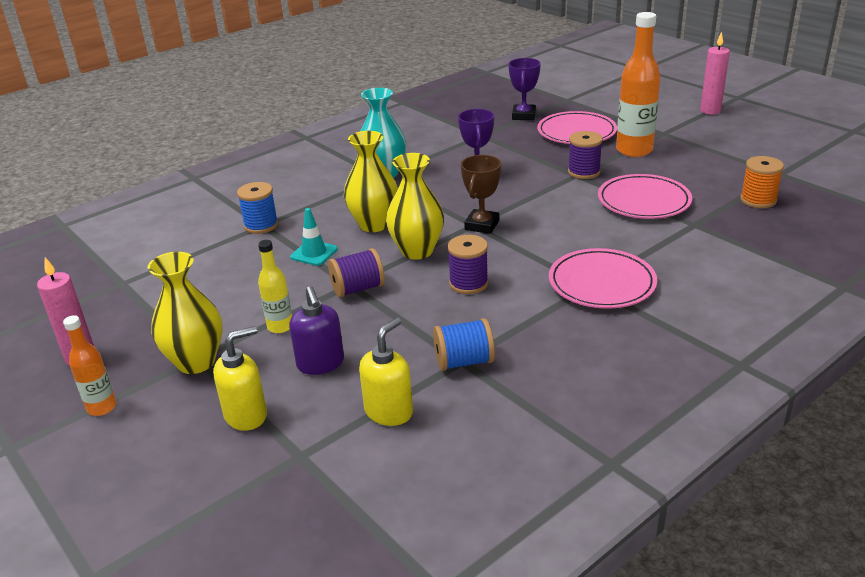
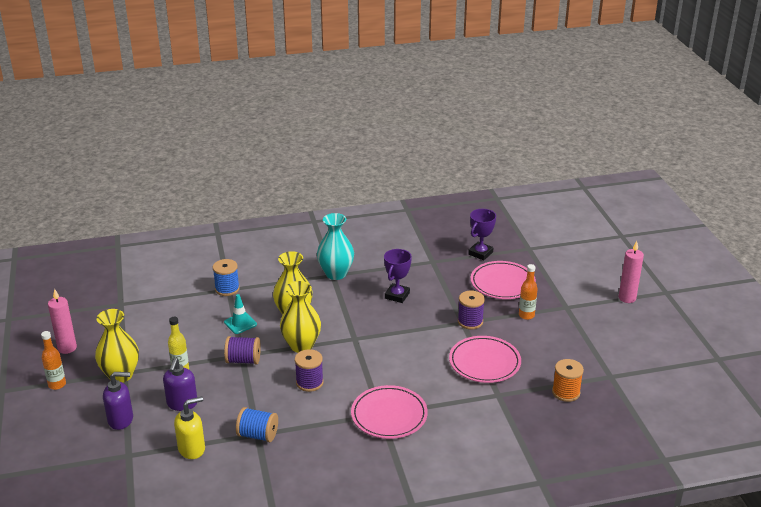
camera: 25 degrees right, 0 degrees up
(246, 415) = (121, 420): yellow soap dispenser -> purple soap dispenser
(482, 225) = (359, 341): brown trophy -> none
(634, 150) = (526, 315): orange bottle -> orange bottle, size x0.54

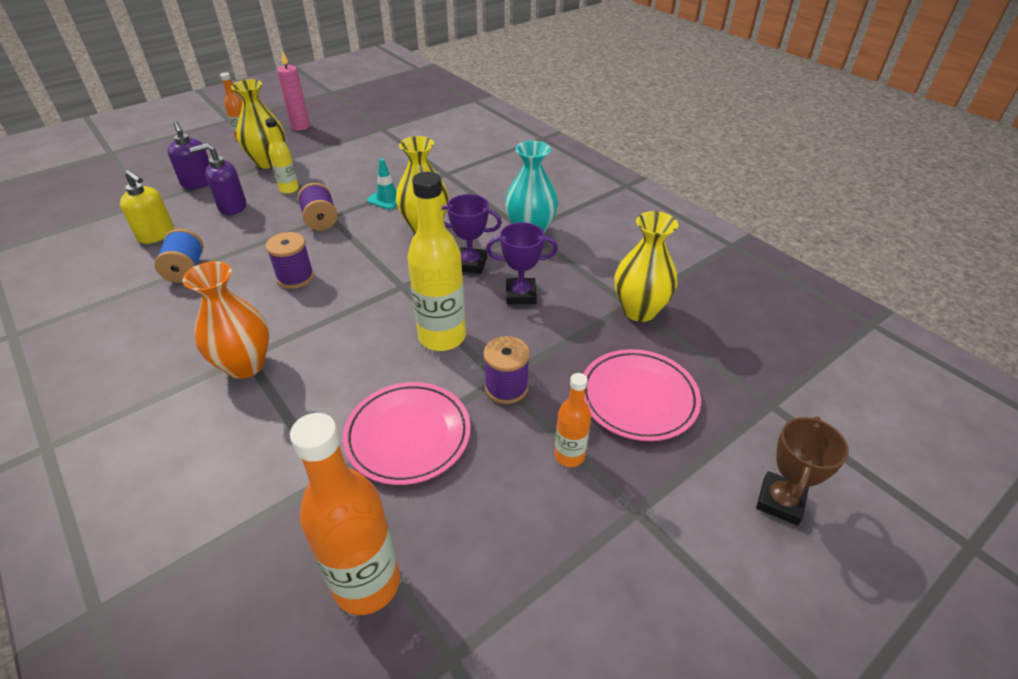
camera: 65 degrees right, 10 degrees up
(227, 289) = (445, 172): blue spool -> none
(301, 345) = (366, 250): yellow vase -> yellow vase (639, 310)
(389, 415) = (245, 365): pink plate -> orange vase
(415, 334) = (442, 337): none -> yellow bottle
(480, 253) = (698, 348): purple trophy -> purple trophy (470, 264)
(566, 392) = (367, 583): orange spool -> orange bottle
(580, 269) = (780, 501): none -> brown trophy
(627, 298) = (749, 620): pink candle -> none

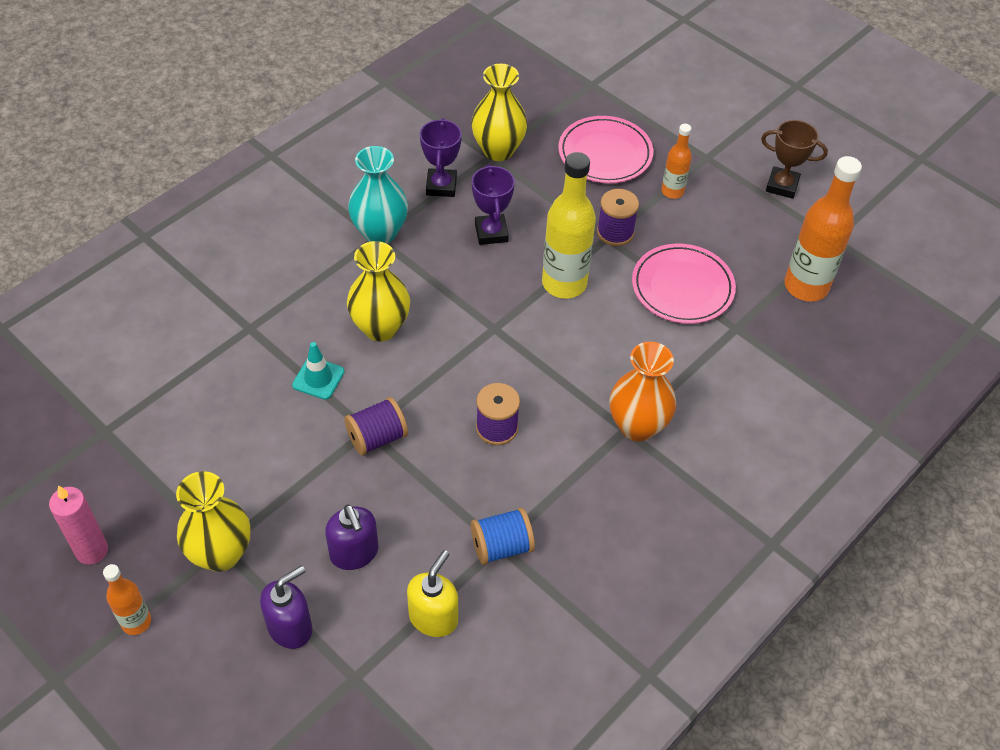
camera: 100 degrees left, 10 degrees up
(289, 189) = (301, 499): yellow bottle -> none
(470, 264) = (447, 277): purple trophy -> purple trophy (441, 186)
(780, 501) = (677, 90): brown trophy -> brown trophy (782, 185)

